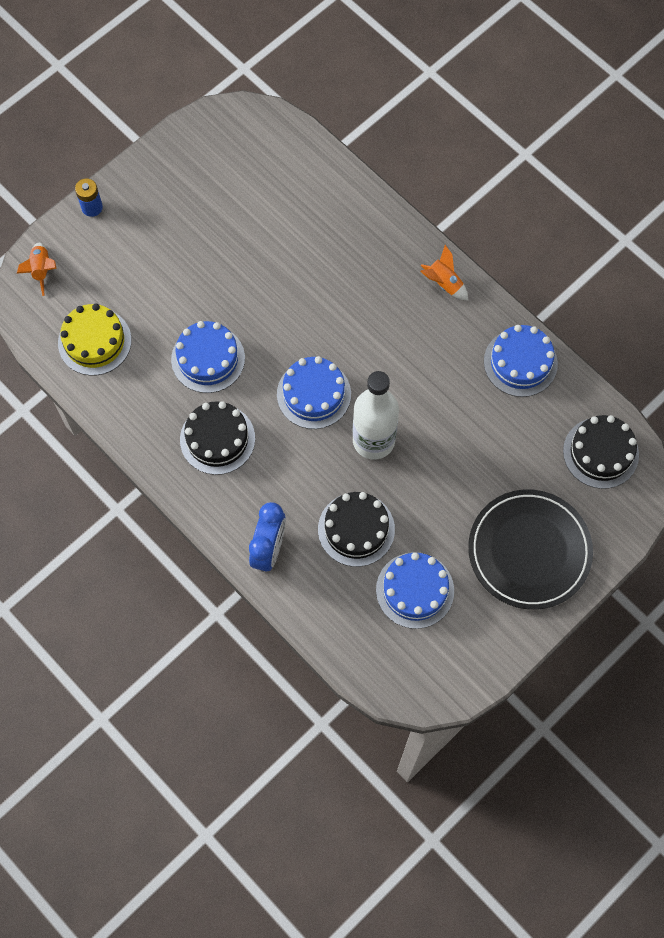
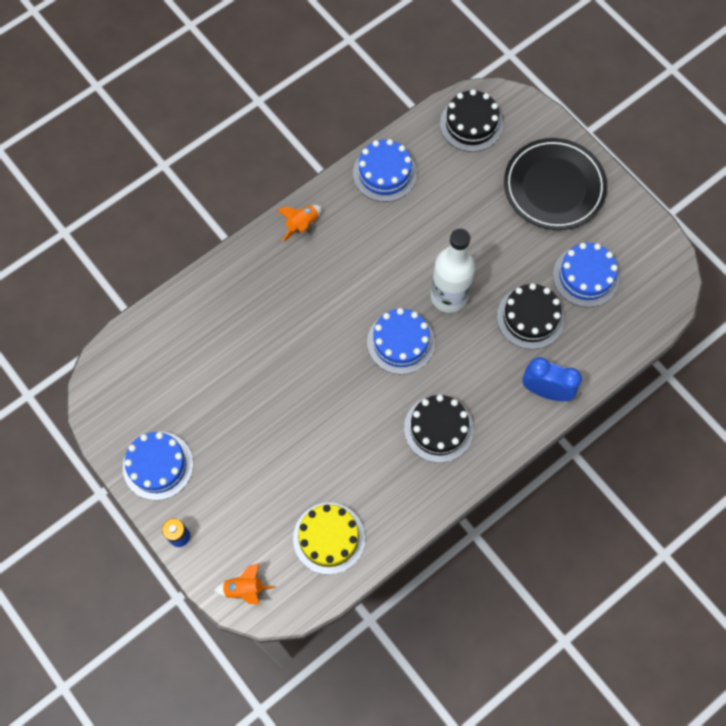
camera: 85 degrees left, 0 degrees up
(208, 359) = (357, 432): blue cake -> blue cake (158, 465)

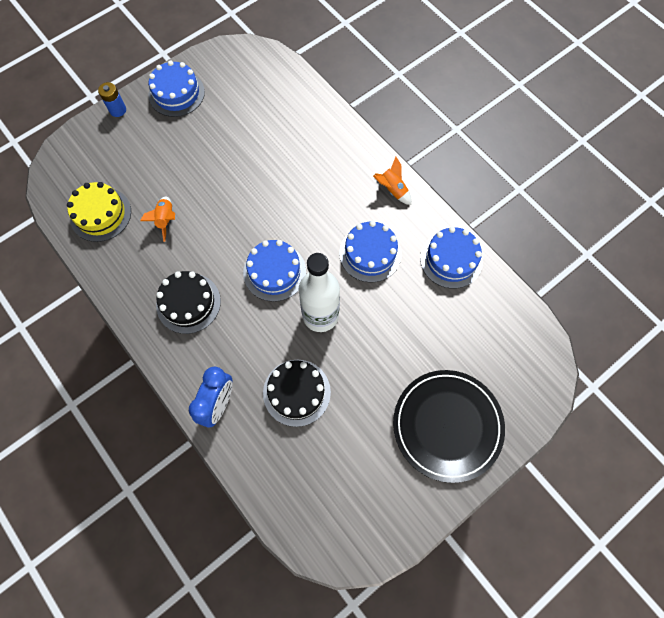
camera: 90 degrees right, 0 degrees up
(244, 589) = (69, 155): orange rocket -> orange rocket (166, 220)
(471, 124) = (515, 342): black cake -> none
(585, 276) = (342, 453): blue cake -> blue cake (370, 253)

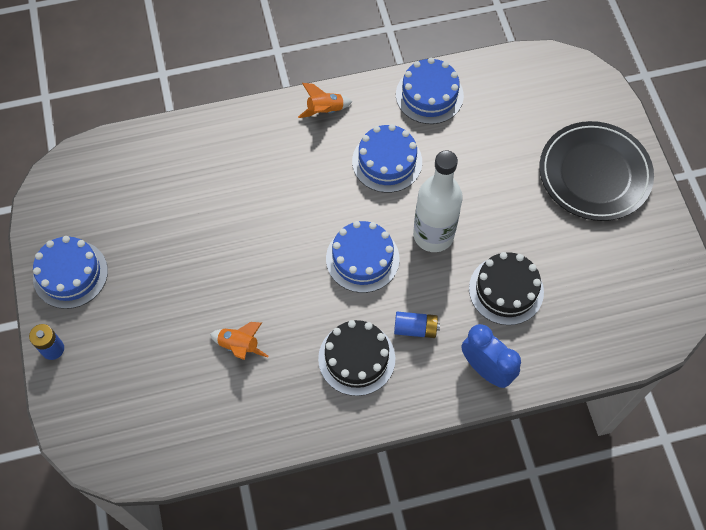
camera: 65 degrees left, 5 degrees down
(100, 214) = (192, 416): yellow cake -> none
(231, 335) = (415, 328): none -> blue battery

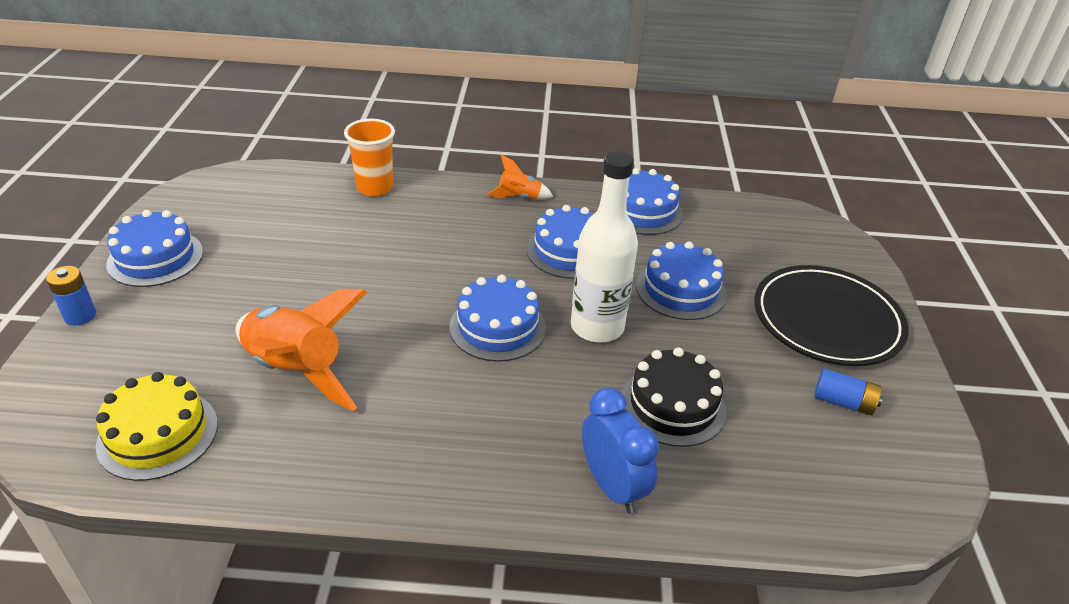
camera: 15 degrees right, 25 degrees down
(176, 428) = (158, 434): none -> yellow cake
(201, 136) = (375, 188): none -> orange cup
(239, 346) = (296, 371): orange rocket -> orange rocket, size x2.06
(356, 358) = (437, 424): black cake -> none
(415, 328) = (532, 413): blue battery -> blue battery (843, 402)
(483, 176) = (681, 290): none -> blue cake

